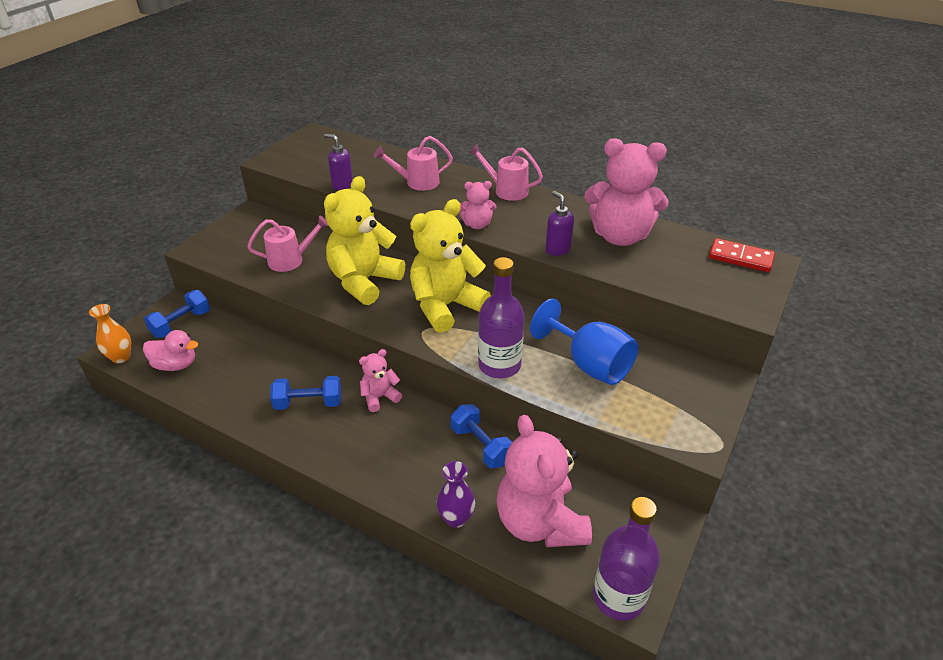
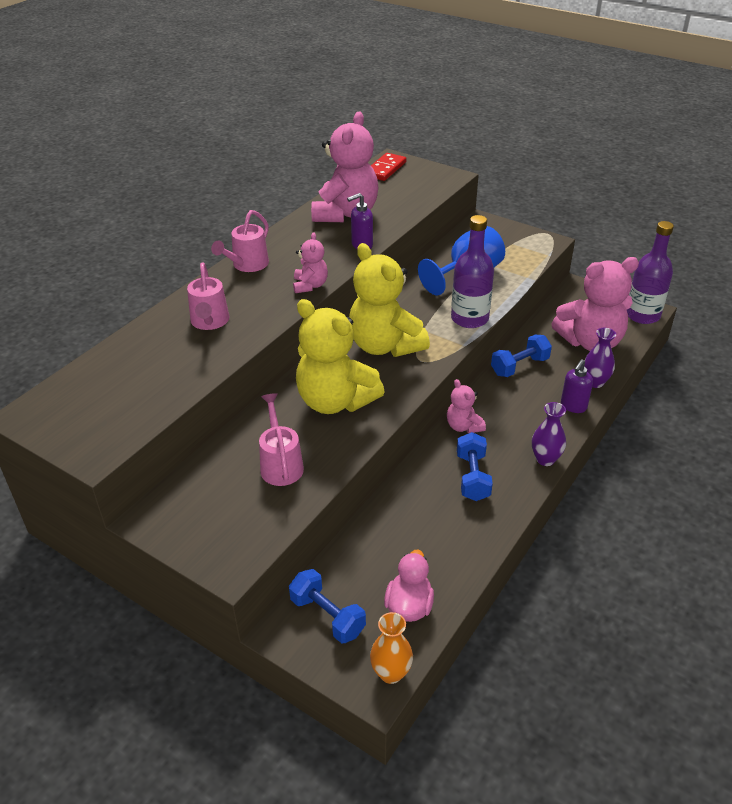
camera: 85 degrees left, 0 degrees up
(326, 460) = (545, 459): none -> purple vase
(342, 185) = (195, 380): purple soap dispenser -> purple soap dispenser (573, 406)

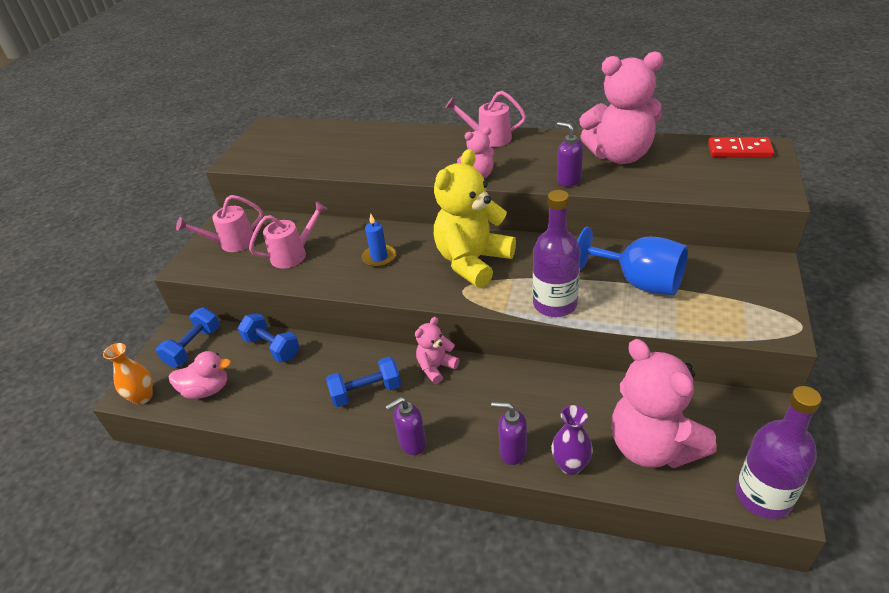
camera: 75 degrees right, 0 degrees up
(210, 322) = (398, 150): pink watering can -> pink watering can (232, 243)
(335, 401) = (379, 257): yellow teddy bear -> blue candle
(519, 366) = (559, 388): blue dumbbell -> blue dumbbell (272, 348)
(545, 459) = (412, 443): purple vase -> purple soap dispenser

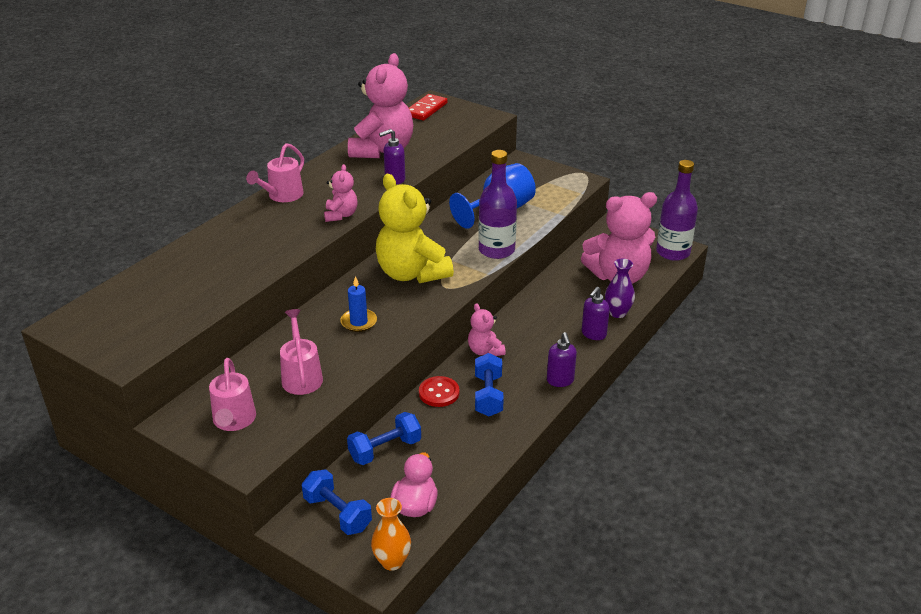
camera: 75 degrees left, 5 degrees down
(358, 356) = (439, 393): none -> red button

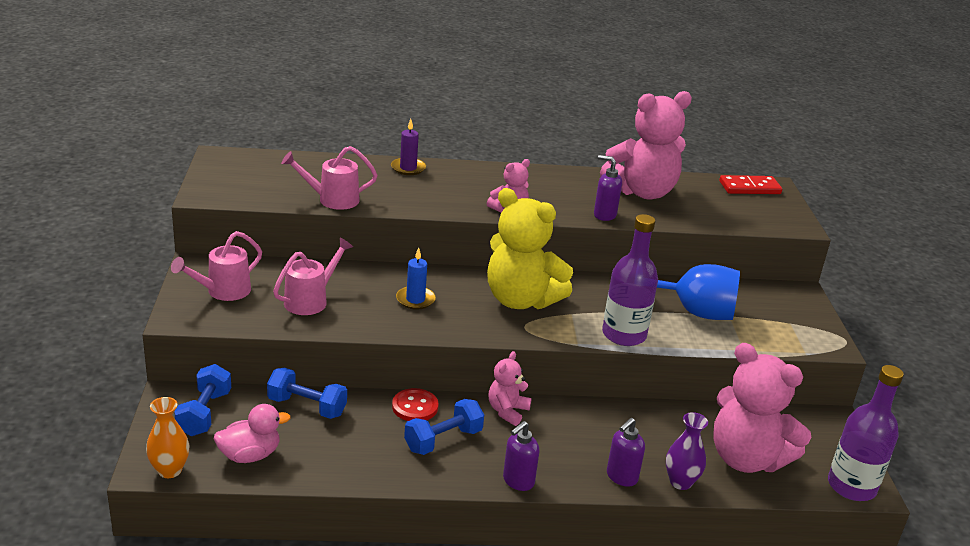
camera: 50 degrees right, 5 degrees down
(219, 233) = (408, 168): none -> purple candle
(282, 196) = (498, 173): pink watering can -> pink watering can (332, 200)
(412, 273) = (521, 300): yellow teddy bear -> yellow teddy bear turned 75 degrees counterclockwise
(593, 334) = (621, 477): purple soap dispenser -> purple soap dispenser turned 45 degrees counterclockwise

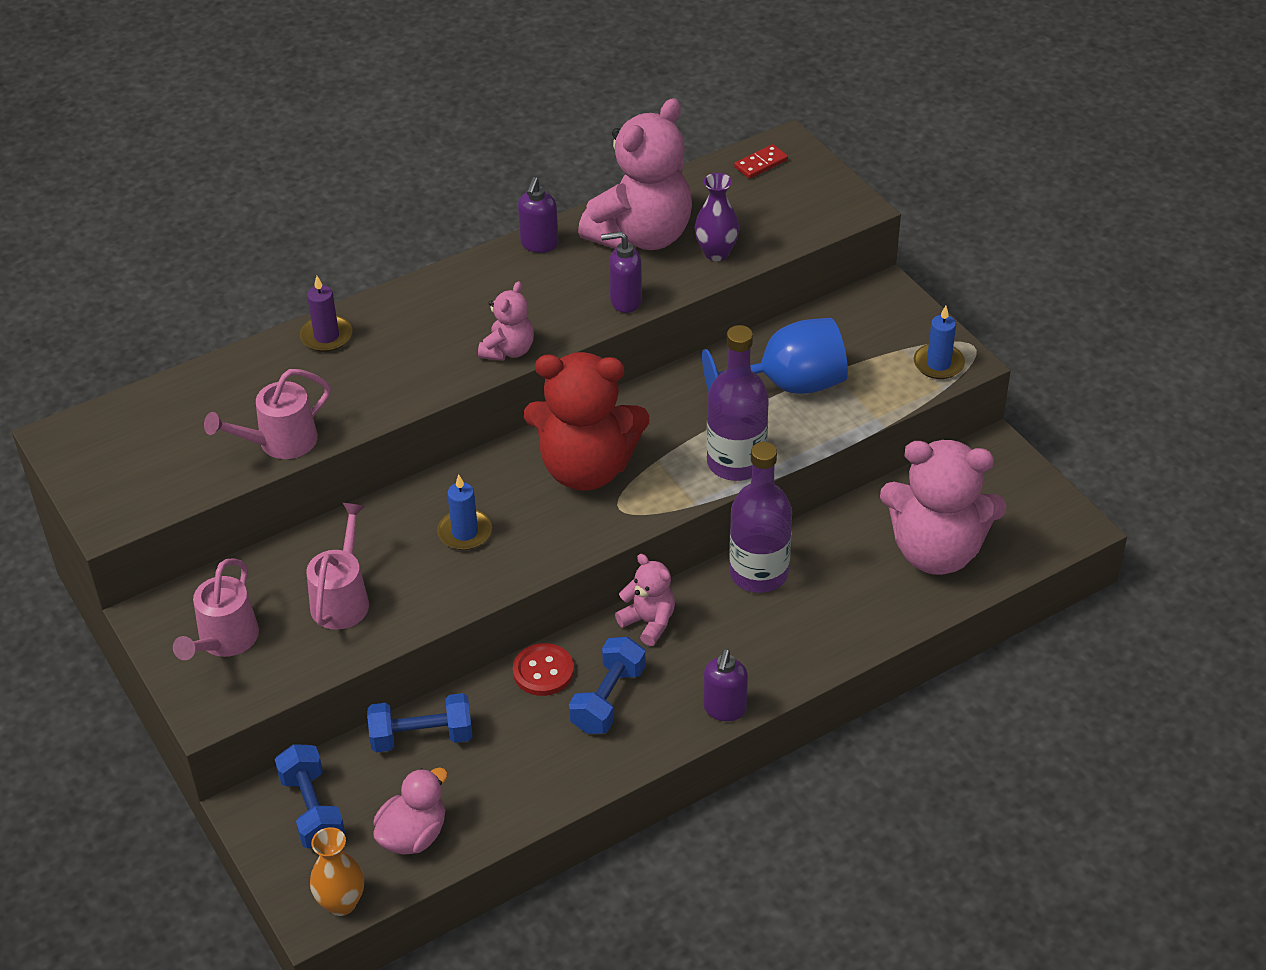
camera: 25 degrees left, 15 degrees up
(507, 411) = (649, 622): pink teddy bear -> pink teddy bear turned 135 degrees clockwise
(521, 300) = (586, 468): yellow teddy bear -> red teddy bear
(621, 477) = (826, 645): purple soap dispenser -> purple soap dispenser (539, 244)
(680, 482) = (888, 619): purple vase -> purple vase (716, 253)
(749, 188) = (761, 164): red domino -> red domino, size x0.63
(812, 340) = (938, 364): none -> blue candle
(851, 486) = (1057, 532): purple bottle -> purple bottle (759, 573)

